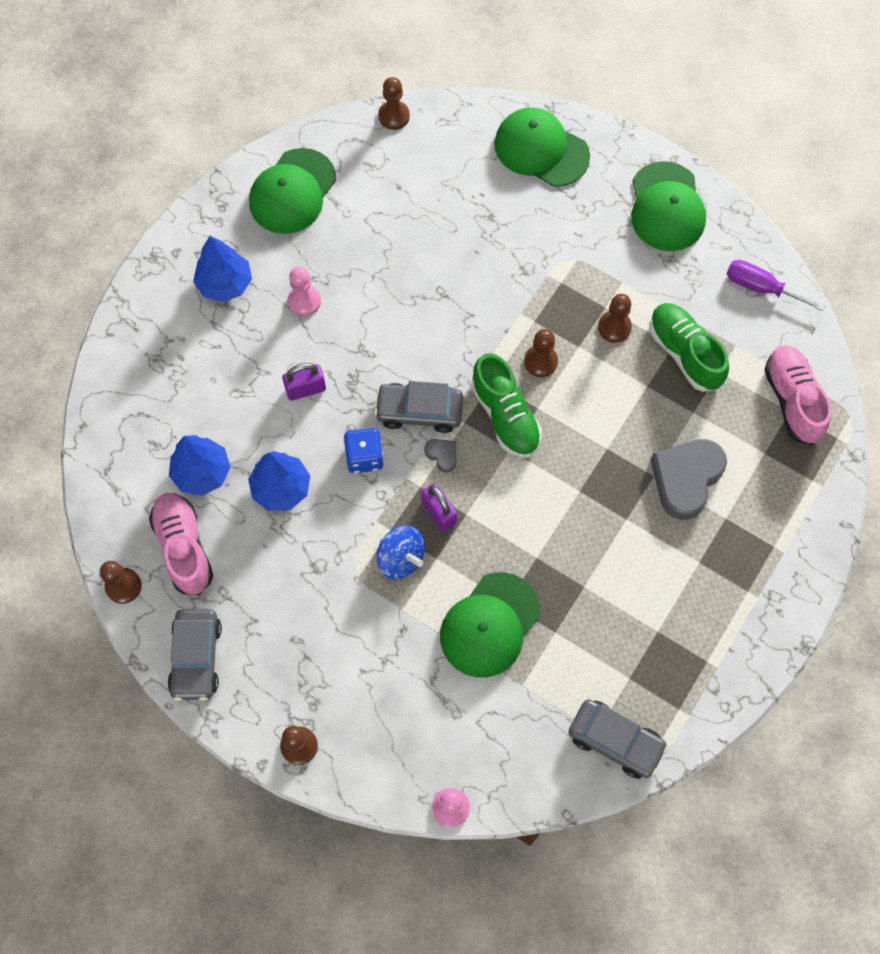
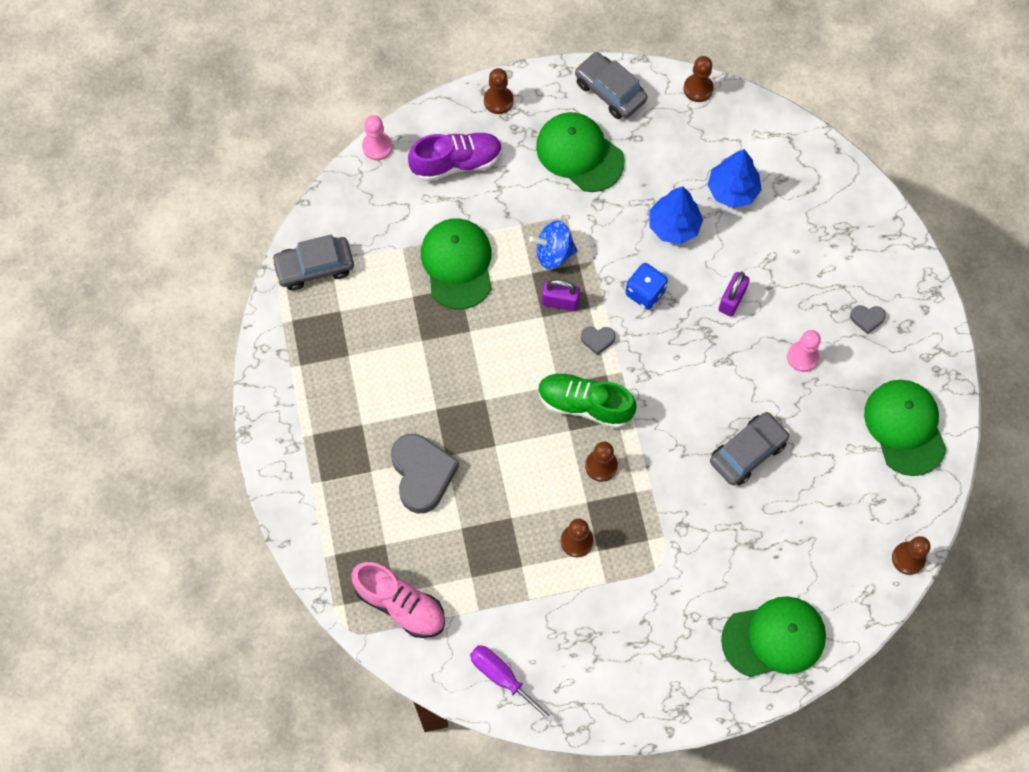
camera: 135 degrees right, 0 degrees up
(184, 548) = (689, 140): pink shoe -> none
(225, 284) = (867, 319): blue tree -> grey heart
(397, 721) = (456, 163): none -> purple shoe
(419, 411) = (643, 355): grey car -> grey car (748, 452)
(666, 207) = (634, 680): green cap -> green cap (579, 153)
(684, 353) = (509, 568): green shoe -> none
(761, 287) = (502, 677): purple screwdriver -> purple screwdriver turned 120 degrees counterclockwise

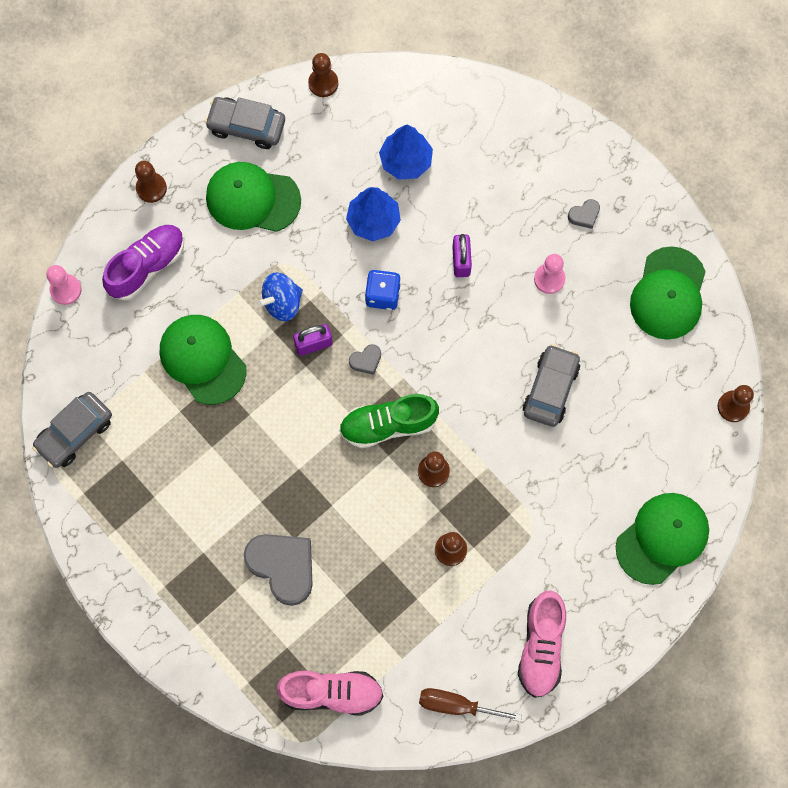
camera: 30 degrees left, 5 degrees up
(502, 677) = (456, 705): purple screwdriver -> brown screwdriver
(608, 670) = (541, 647): none -> pink shoe
(905, 427) = (668, 294): green cap -> green cap turned 120 degrees counterclockwise

